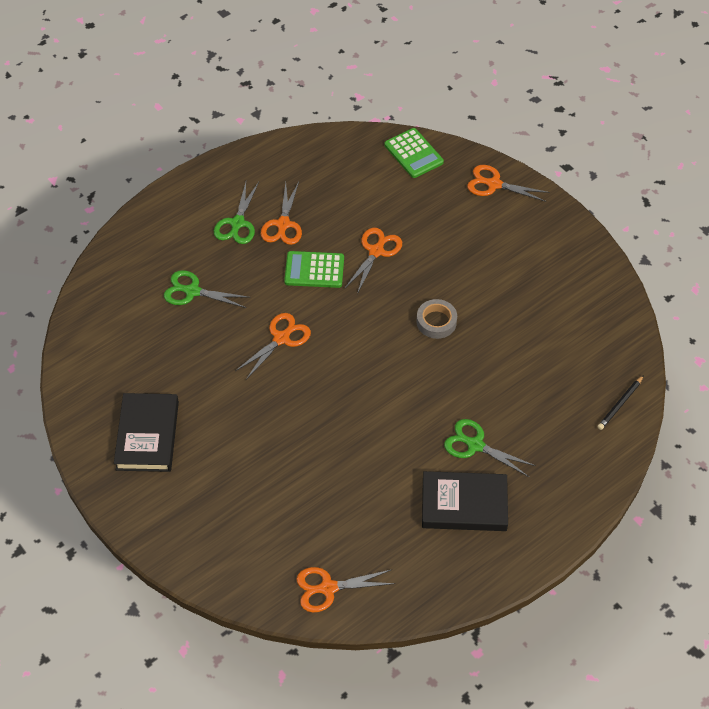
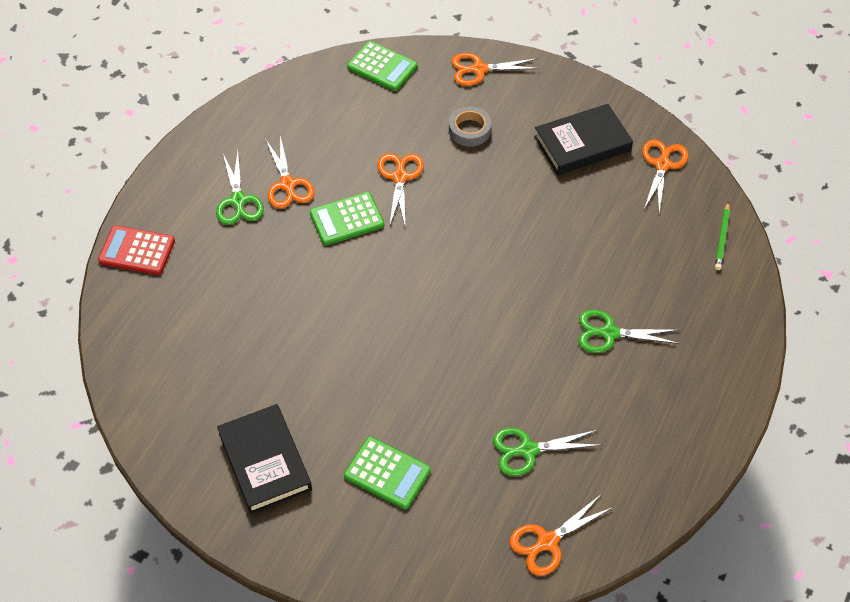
camera: 25 degrees left, 0 degrees up
(139, 234) = (137, 251): none -> red calculator
(192, 291) = (228, 289): green scissors -> green scissors (527, 450)
(234, 483) = (387, 473): none -> green calculator
(282, 338) = (352, 301): orange scissors -> orange scissors (662, 164)
(436, 322) = (500, 225): grey tape -> grey tape (469, 130)
(464, 504) = (633, 397): black book -> black book (582, 144)
(620, 404) = (722, 238): black pencil -> green pencil

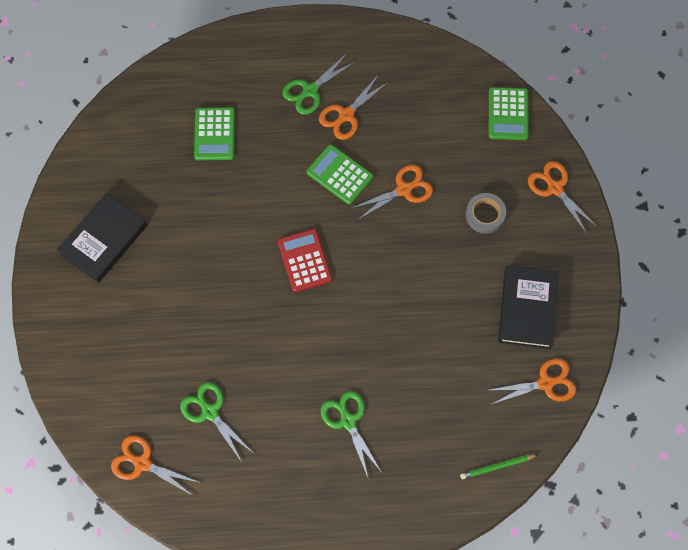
camera: 60 degrees right, 15 degrees up
(137, 251) = (225, 52): red calculator -> red calculator (304, 260)
(387, 473) = (138, 325): green calculator -> green calculator (214, 134)
(582, 144) = (527, 309): black book -> black book turned 60 degrees clockwise

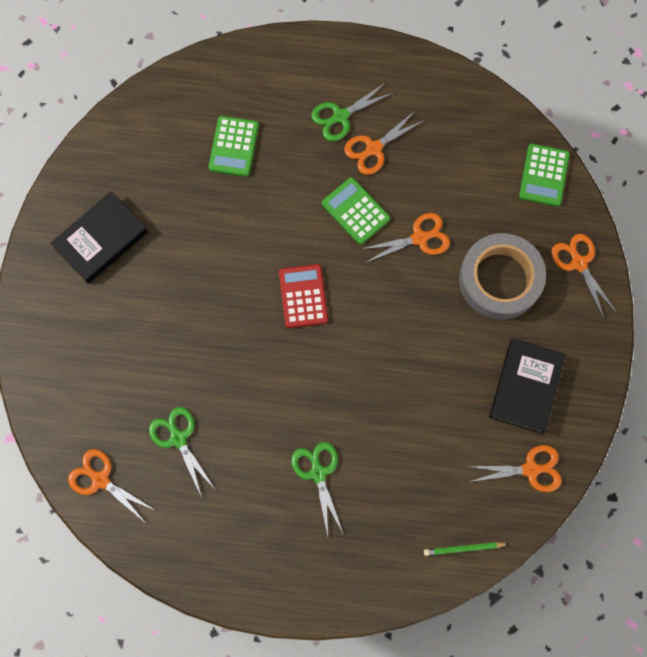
camera: 10 degrees right, 5 degrees up
(485, 215) = (500, 279): grey tape -> grey tape, size x1.97

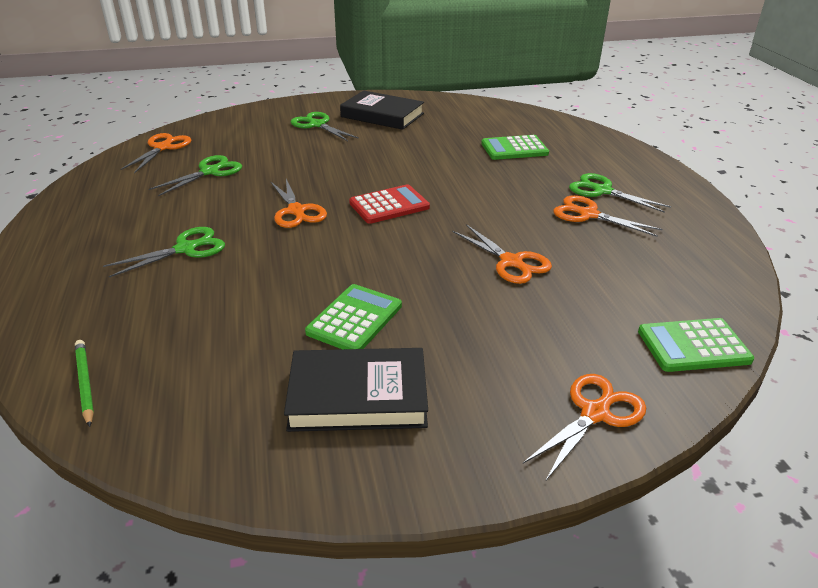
camera: 70 degrees right, 40 degrees down
(100, 313) = (317, 125): none -> green scissors
(355, 211) = (507, 217): green calculator -> green calculator (355, 319)
(500, 279) = (507, 336): grey tape -> none
(531, 469) = (222, 431): orange scissors -> orange scissors (296, 211)

